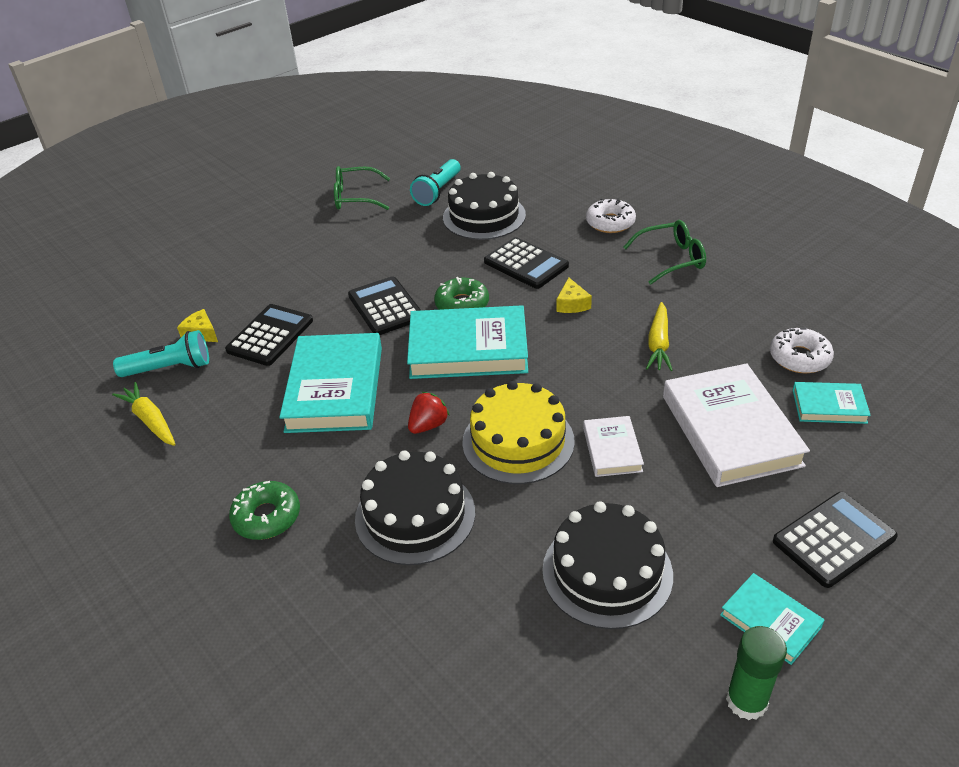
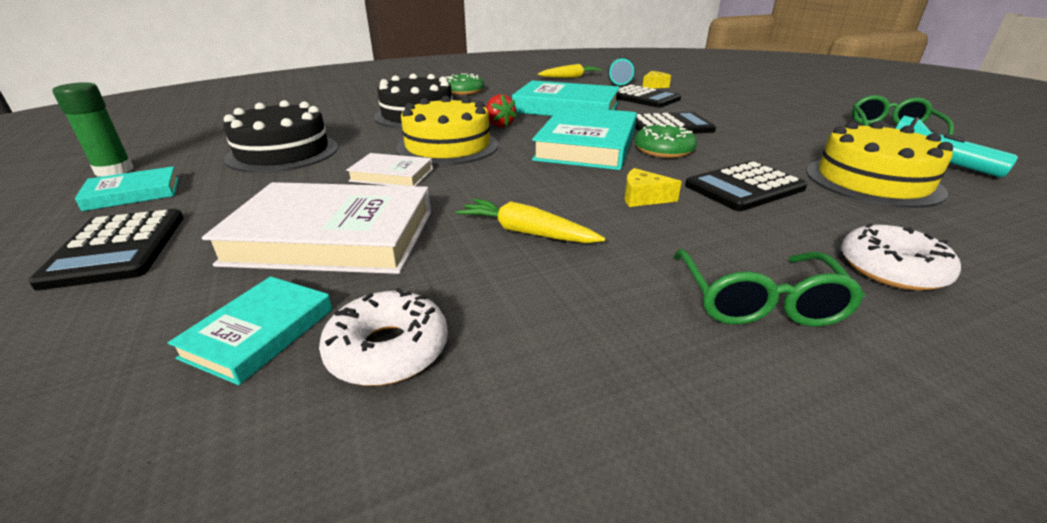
camera: 105 degrees right, 10 degrees down
(484, 216) = (872, 181): black cake -> yellow cake

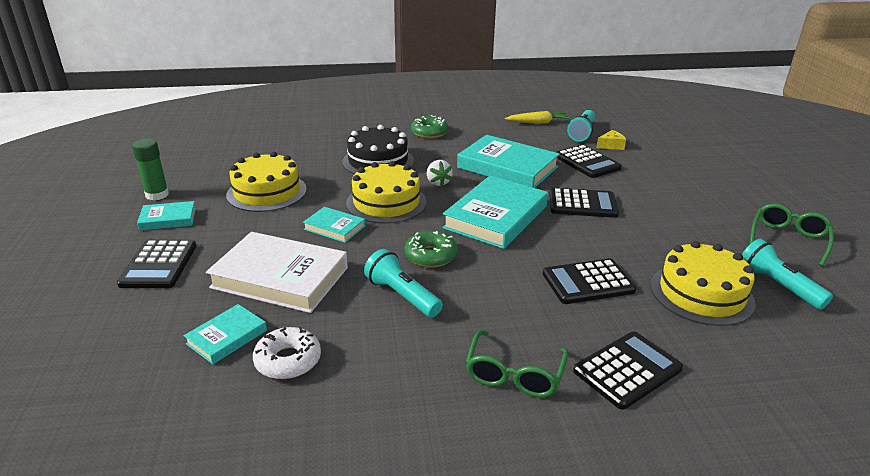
camera: 15 degrees right, 0 degrees up
(283, 152) = (267, 192): black cake -> yellow cake
(392, 175) = (334, 228): white book -> turquoise book
(499, 125) = (438, 182): red strawberry -> white strawberry
(526, 232) = (402, 295): yellow carrot -> turquoise flashlight
(643, 198) = (502, 279): yellow cheese -> none
(663, 150) = (555, 232): green donut -> green donut (430, 256)
(891, 269) = (627, 370): white donut -> black calculator

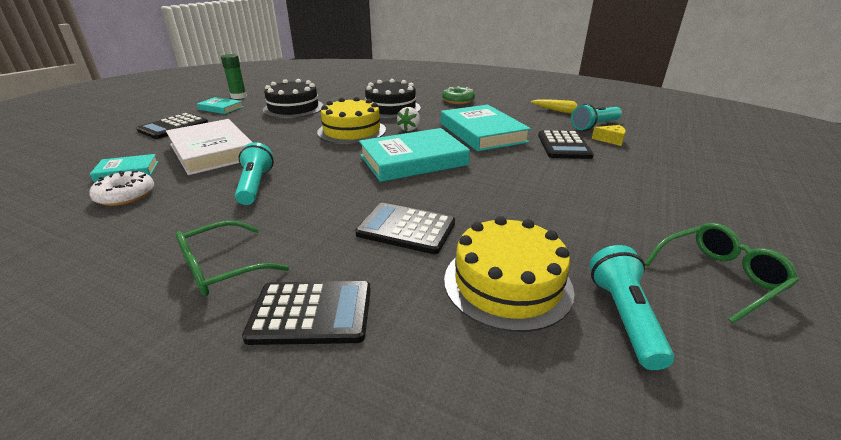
camera: 35 degrees right, 0 degrees up
(267, 192) = (293, 108): yellow cake -> black cake
(334, 228) = (293, 135): turquoise book -> none
(430, 256) = (320, 169): green donut -> none
(582, 204) = (506, 172): black calculator -> none

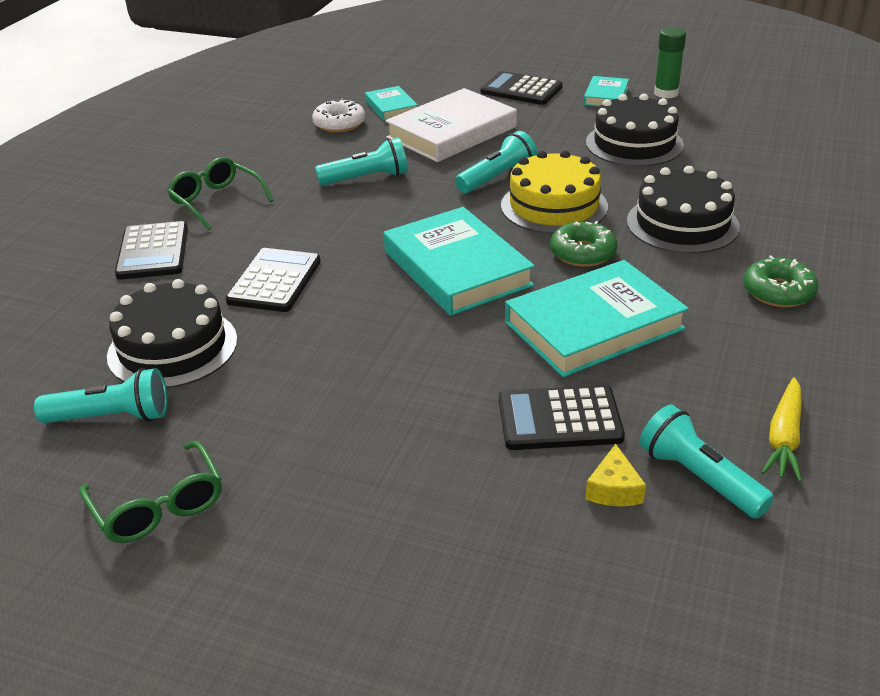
camera: 85 degrees right, 5 degrees up
(301, 142) = (497, 178): none -> turquoise flashlight
(409, 129) = (582, 253): white strawberry -> green donut
(507, 283) = (173, 347): yellow cake -> black cake

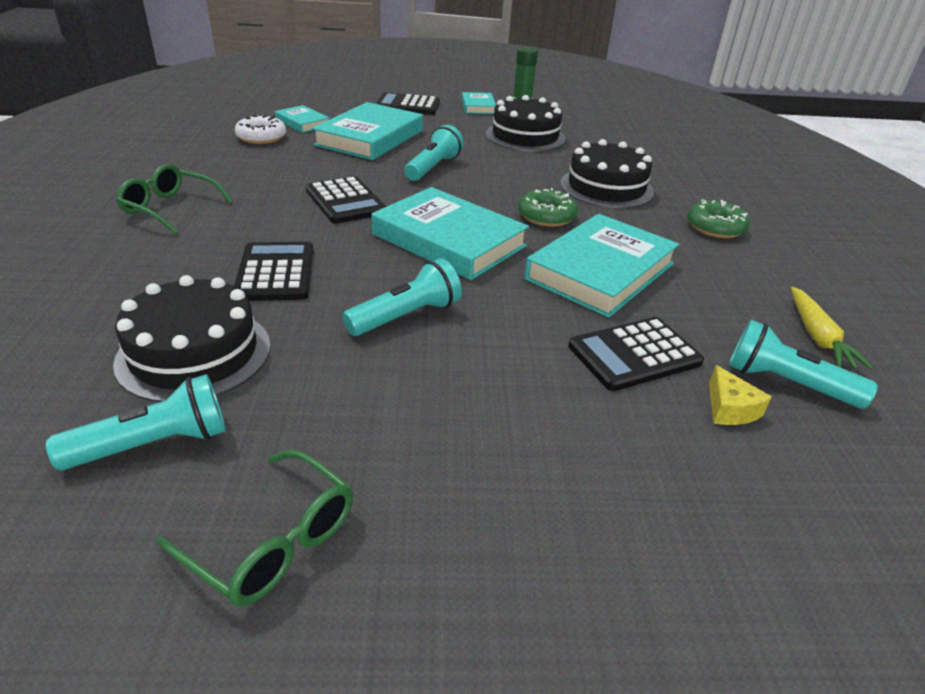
camera: 25 degrees left, 0 degrees up
(153, 252) = (120, 261): black calculator -> black calculator (345, 201)
(367, 178) = (315, 177): turquoise flashlight -> turquoise flashlight (406, 316)
(452, 132) = (370, 138): white book -> turquoise book
(554, 206) = (496, 184): yellow cake -> none

